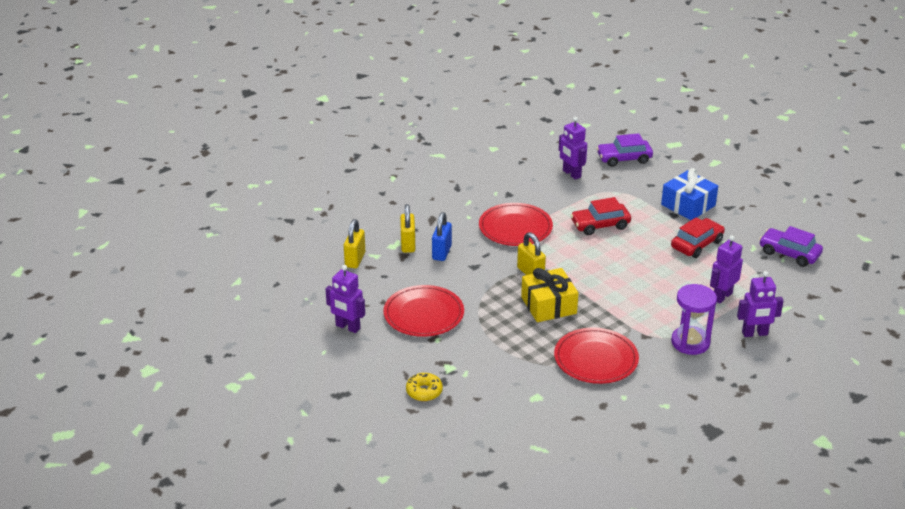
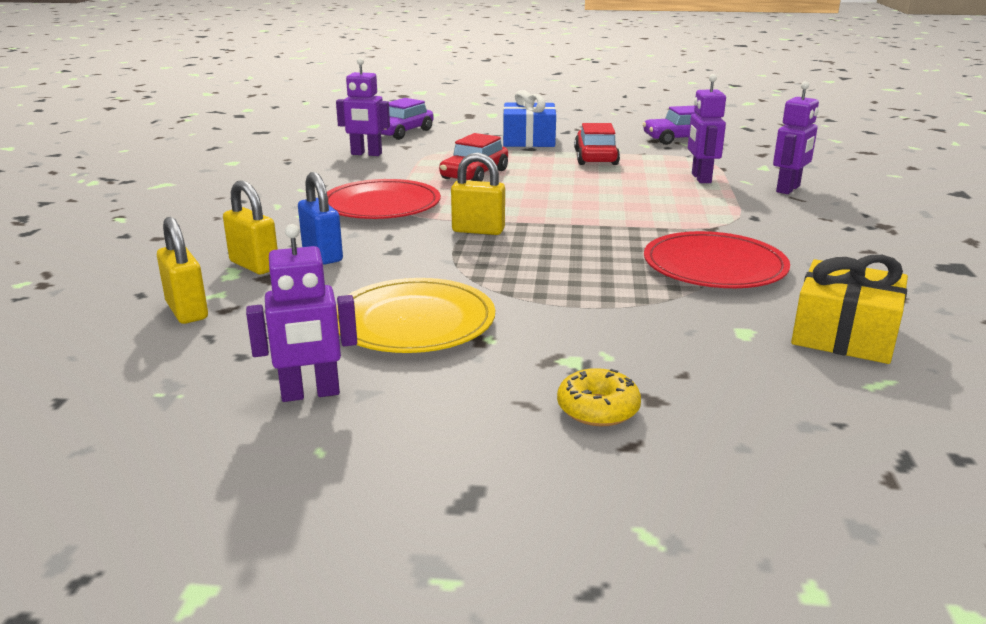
camera: 45 degrees left, 10 degrees down
(423, 314) = (414, 321): red plate -> yellow plate
(548, 305) = (559, 246): yellow gift -> yellow gift (844, 334)
(690, 342) = (759, 216): purple hourglass -> none

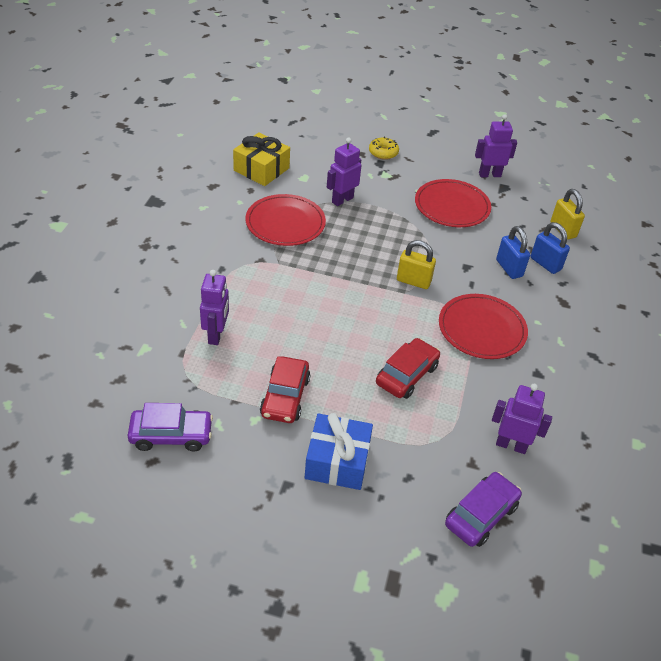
camera: 175 degrees left, 20 degrees up
(254, 265) = (545, 264): yellow padlock -> blue padlock
(414, 321) = (452, 206): yellow plate -> red plate
(788, 189) = (161, 304): purple robot -> purple robot (342, 200)

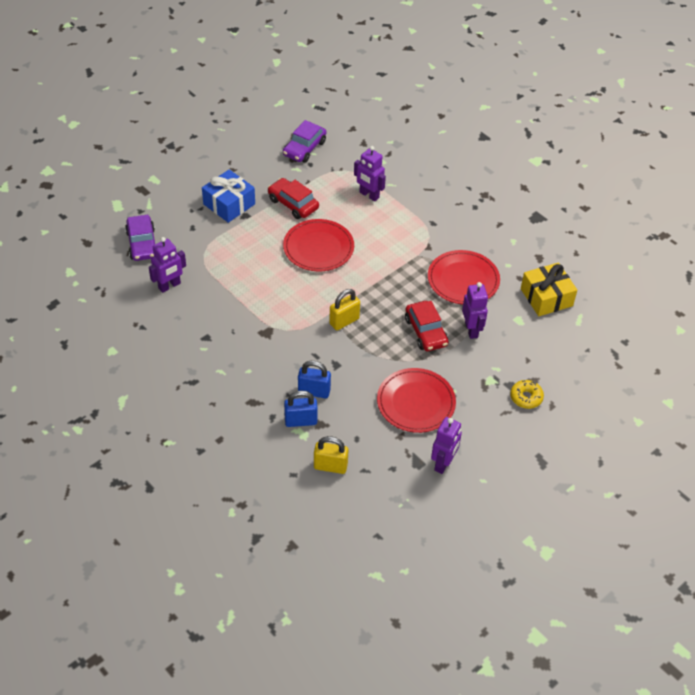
camera: 125 degrees right, 5 degrees up
(406, 375) = (263, 268): red car -> red car (426, 332)
(482, 329) = (268, 332): red plate -> red plate (318, 248)

